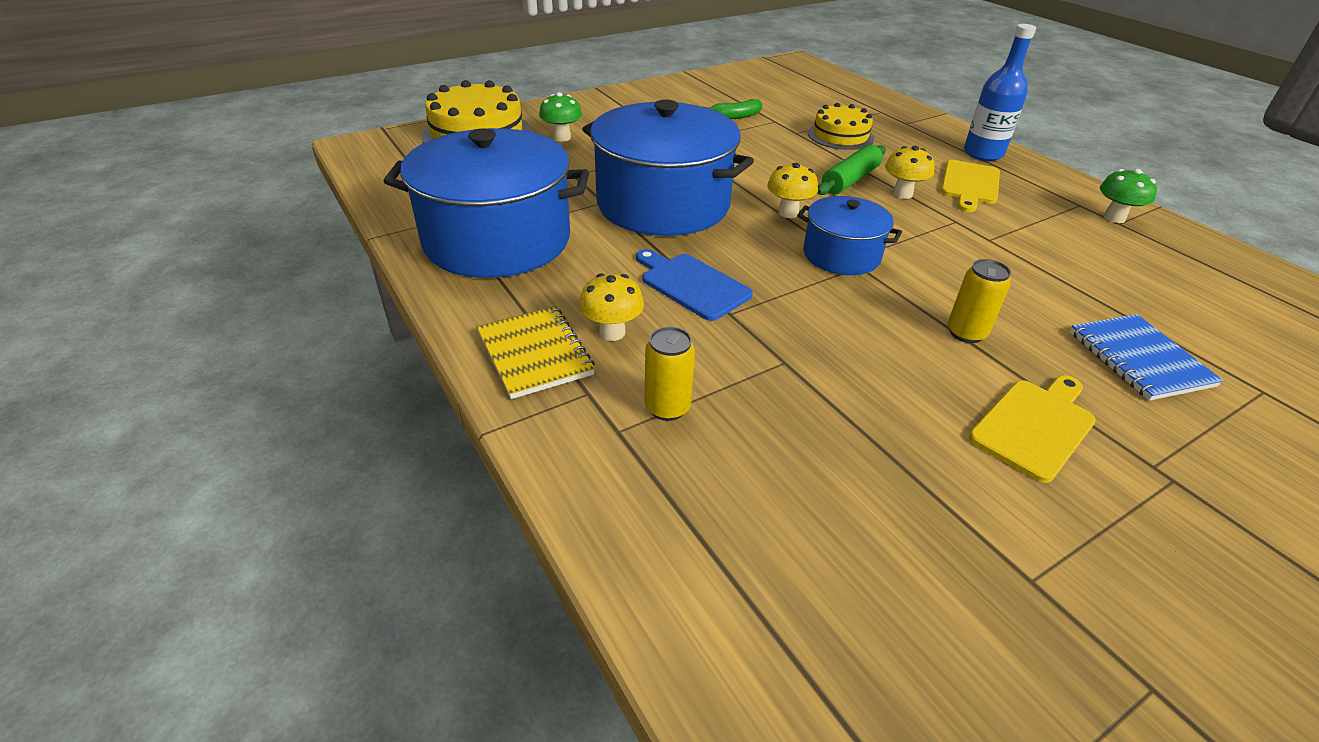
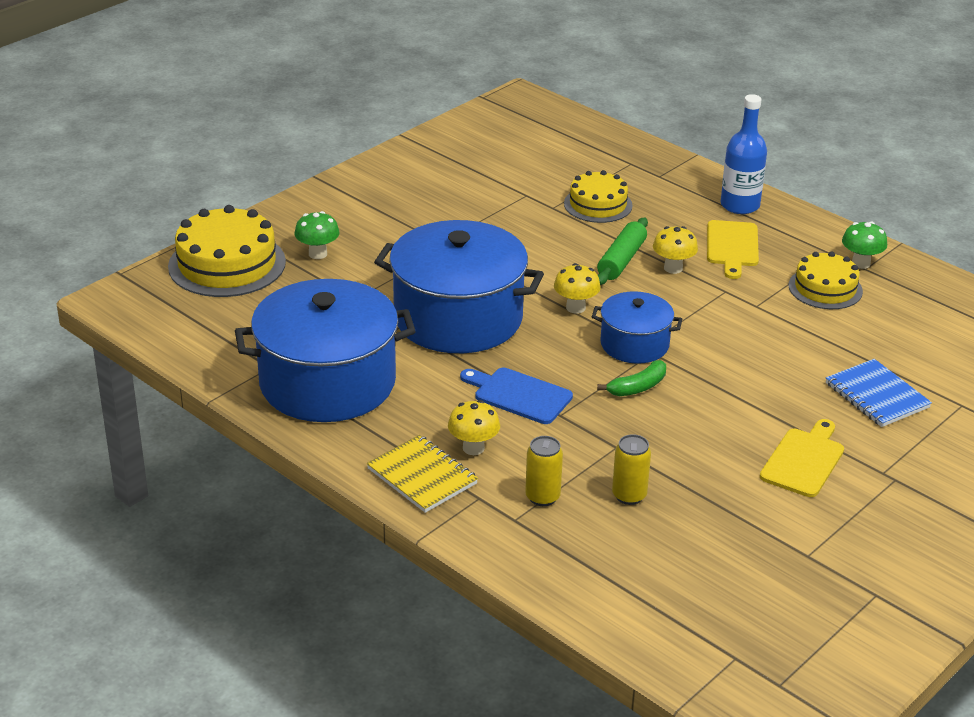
camera: 15 degrees left, 5 degrees down
(735, 116) = (483, 195): green banana -> green banana (637, 387)
(966, 333) = (747, 398): yellow can -> yellow can (629, 495)
(1072, 234) = (825, 288): none -> yellow cake

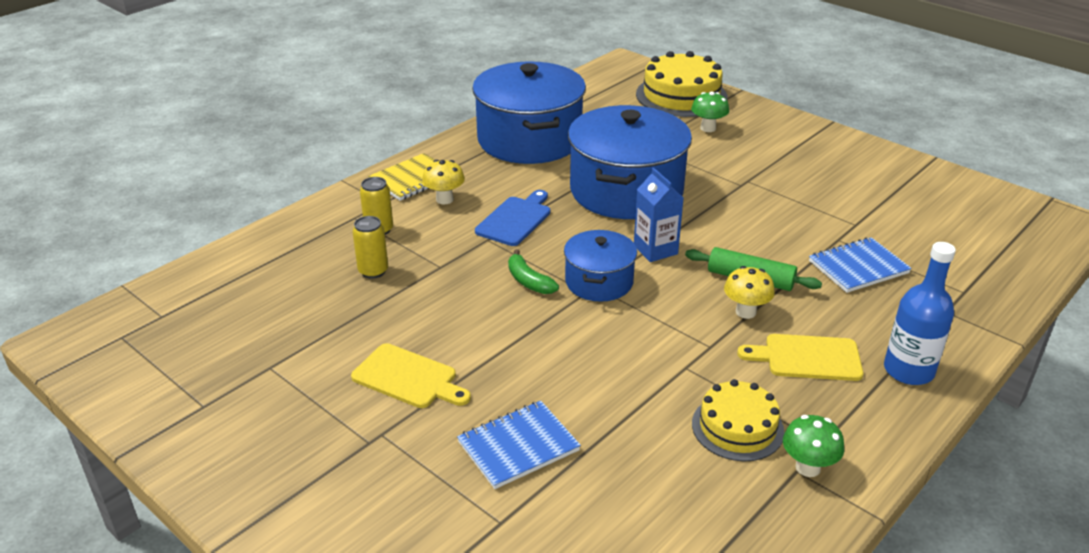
camera: 90 degrees right, 0 degrees up
(575, 308) = (655, 250): yellow mushroom -> blue carton
(598, 204) = (858, 267): yellow cake -> blue notebook

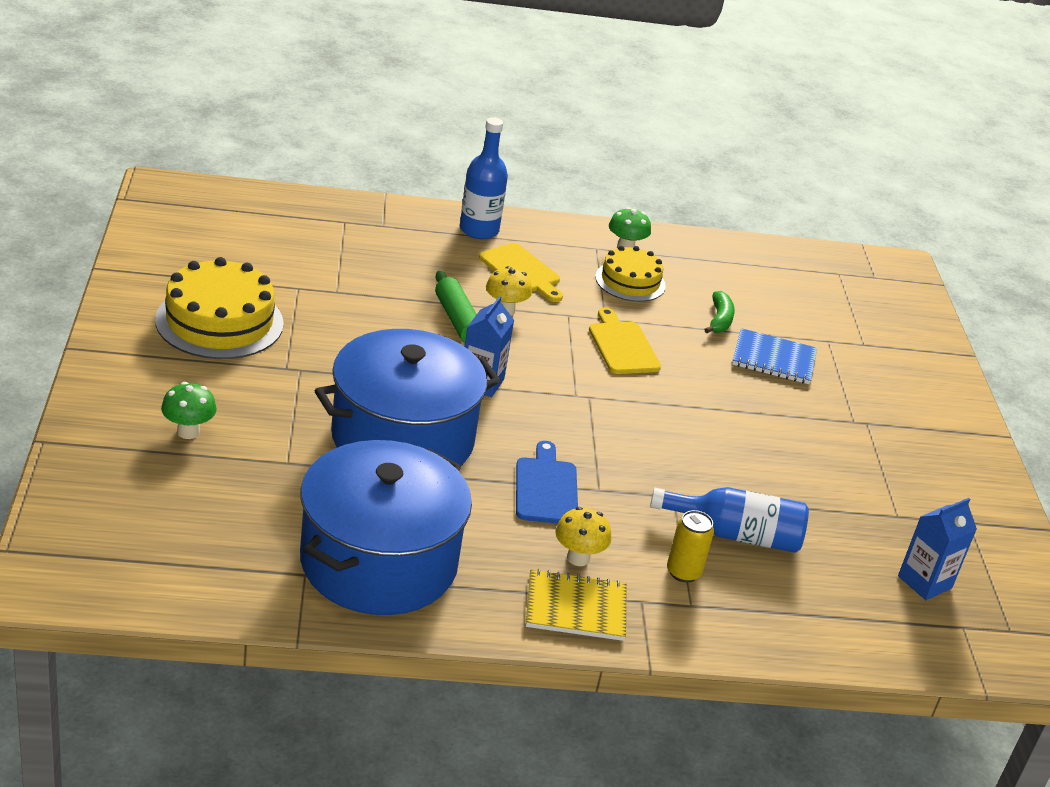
camera: 140 degrees left, 0 degrees up
(211, 329) = (924, 582): none -> blue carton
(373, 271) = (736, 534): yellow can -> blue bottle
(408, 378) = (800, 438): yellow cutting board -> yellow cutting board (622, 346)
(515, 219) = (546, 488): blue cutting board -> blue cutting board turned 105 degrees clockwise
(528, 281) = (619, 434): green banana -> green banana (719, 320)
(599, 282) = (567, 395): blue pot -> none
(681, 95) = (111, 485): yellow cake -> yellow cake (219, 322)
(858, 267) = (370, 273): blue notebook -> none

